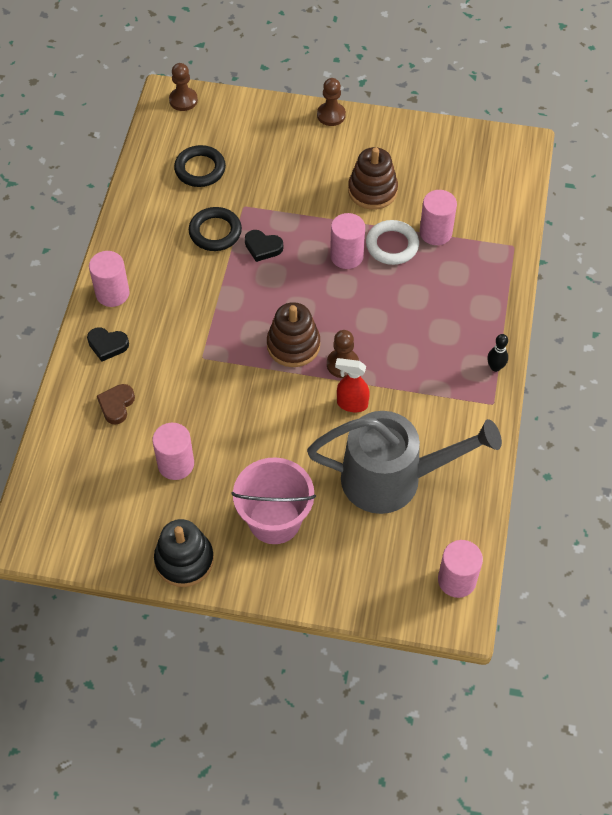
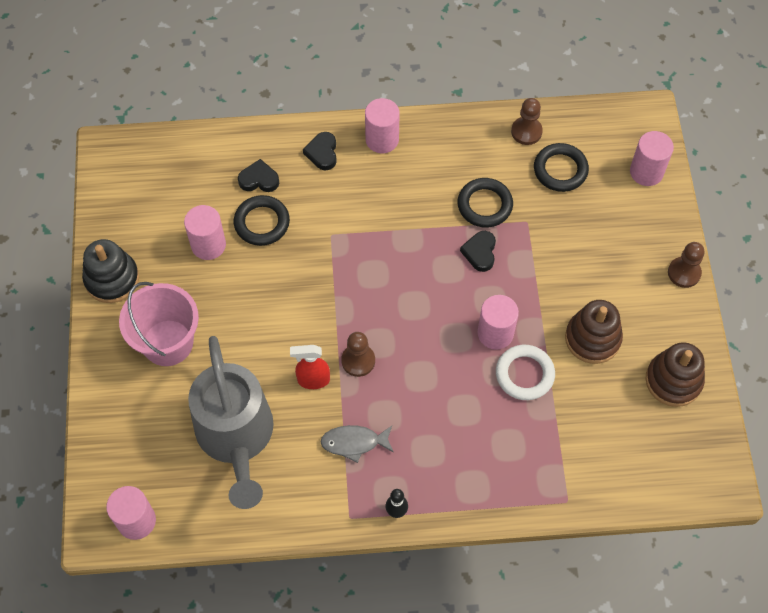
camera: 75 degrees right, 5 degrees up
(116, 405) = (259, 179): brown heart -> black heart
(167, 412) = (262, 223): none -> black ring
(183, 100) = (646, 130): brown pawn -> brown pawn (526, 132)
(293, 345) = (368, 310): brown stacking toy -> brown stacking toy (673, 380)
(351, 404) = (313, 380): red spray bottle -> red spray bottle turned 90 degrees counterclockwise
(422, 385) = (354, 442): none -> grey fish
(435, 232) = (557, 415): pink cylinder -> pink cylinder (646, 172)

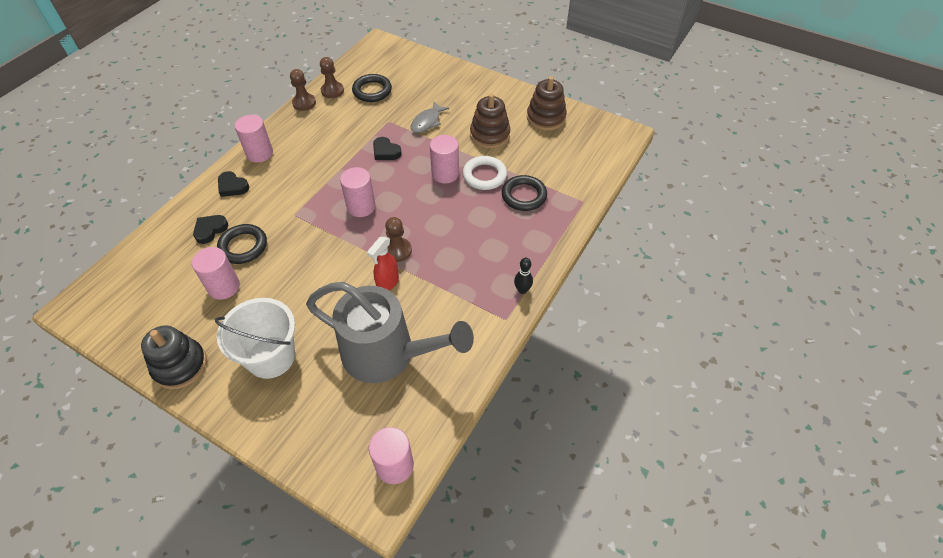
camera: 55 degrees left, 10 degrees down
(168, 343) = (271, 357): pink bucket -> white bucket
(354, 442) = (453, 285): grey fish -> grey fish (427, 122)
(484, 205) = (357, 133): black ring -> black ring (524, 196)
(646, 172) = (411, 61): pink cylinder -> pink cylinder (361, 207)
(684, 273) = (486, 80): brown pawn -> brown pawn (304, 103)

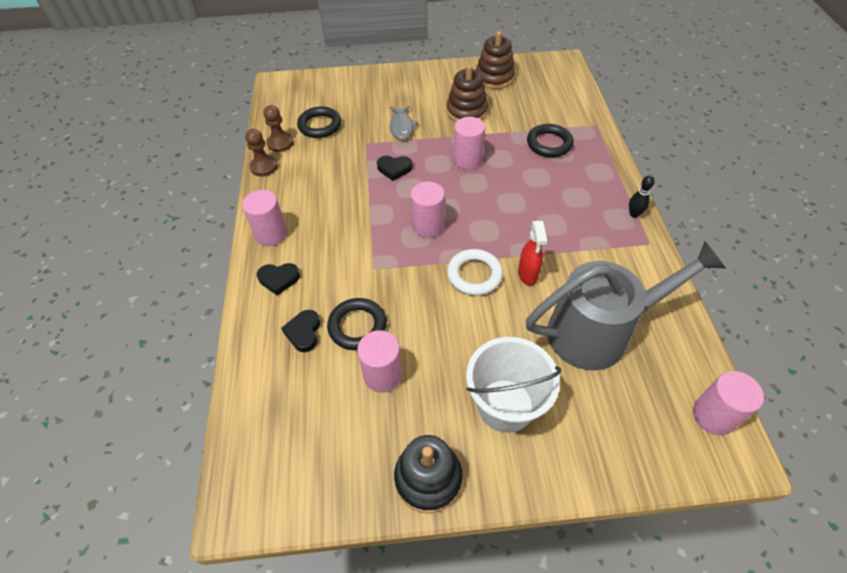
camera: 35 degrees left, 0 degrees up
(397, 250) = (503, 243): brown pawn -> none
(484, 175) = (500, 145): white ring -> white ring (474, 275)

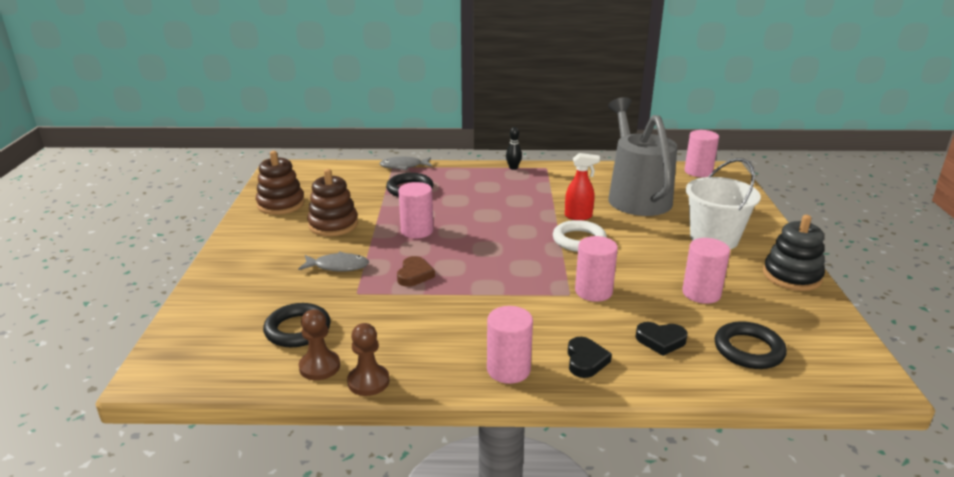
camera: 85 degrees left, 25 degrees down
(357, 326) = (647, 306): black ring -> black ring (748, 350)
(394, 169) = (414, 275): black heart -> brown heart
(428, 226) = (512, 259): pink cylinder -> pink cylinder (593, 291)
(600, 132) = (404, 166): none -> grey fish

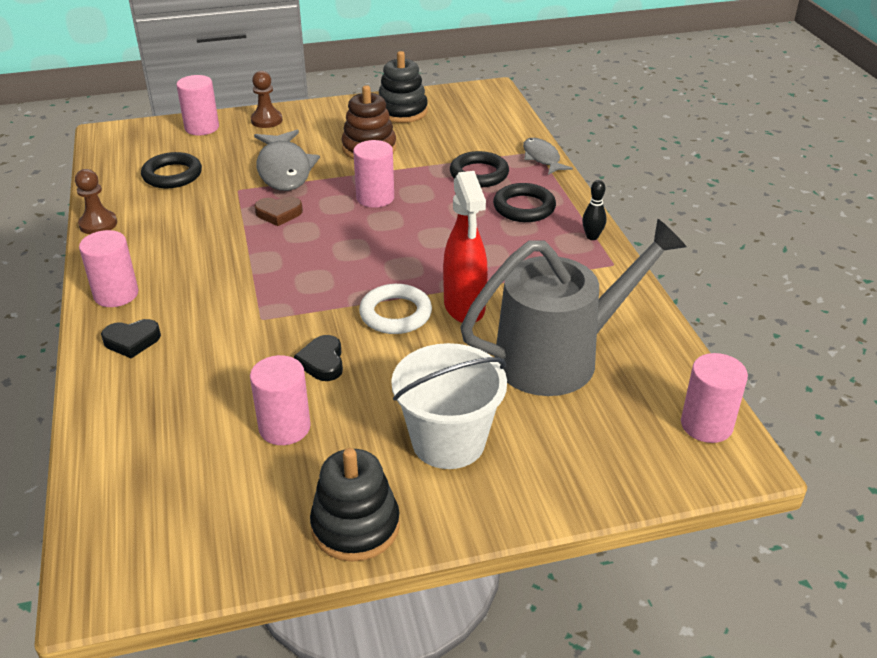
camera: 75 degrees right, 10 degrees up
(281, 204) = (402, 111): brown stacking toy -> black stacking toy
(319, 367) = (119, 197): brown pawn -> brown pawn (266, 120)
(338, 266) = (284, 169): grey fish -> grey fish, size x1.69
(578, 216) = (464, 308): red spray bottle -> red spray bottle, size x1.57
(593, 291) = (270, 336): pink cylinder -> pink cylinder (202, 127)
(661, 340) = (172, 394): black heart -> black heart (322, 362)
(748, 350) = (158, 468): black ring -> black ring (524, 207)

